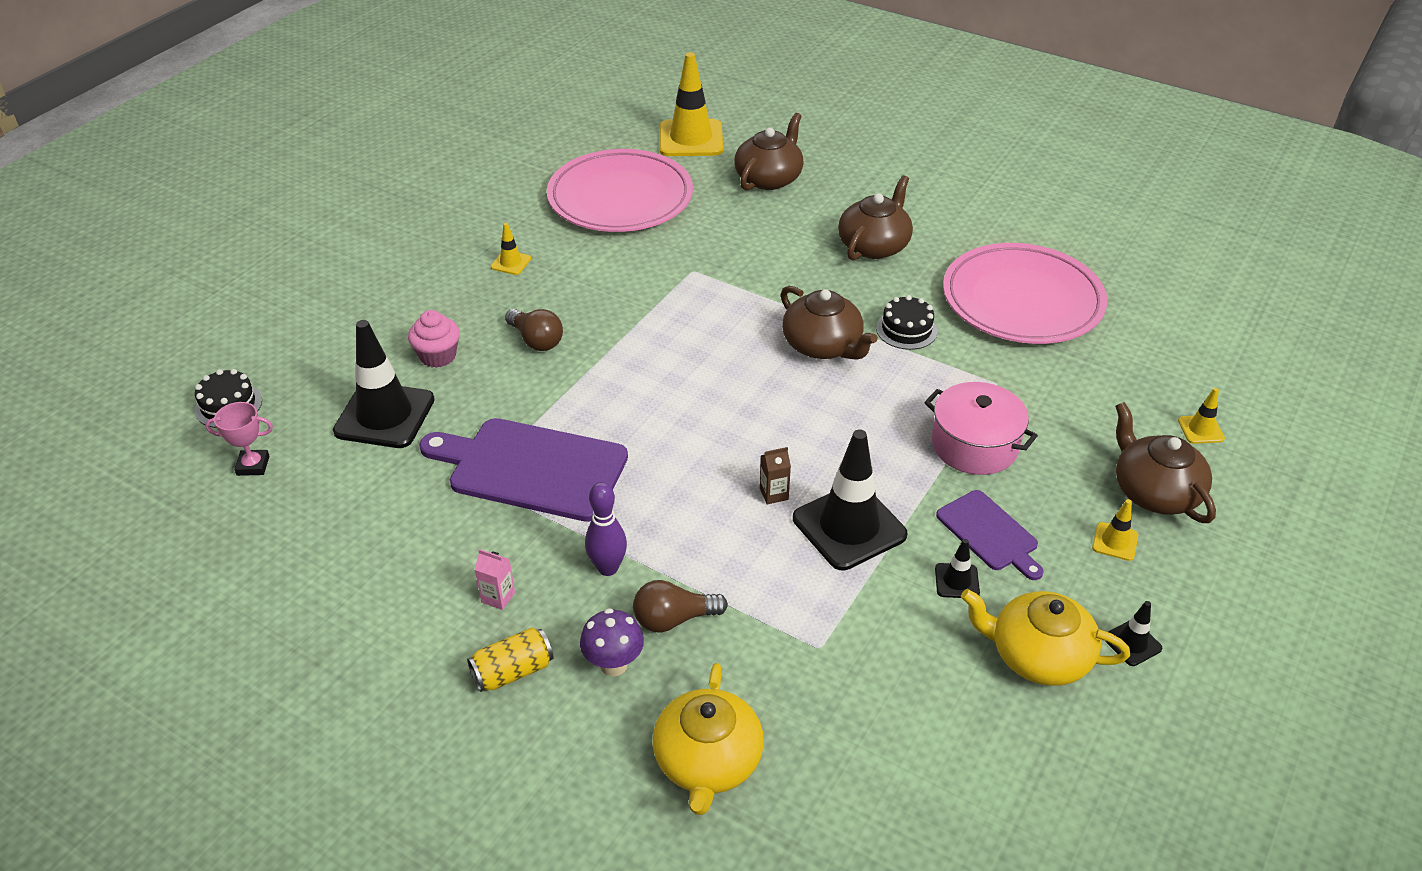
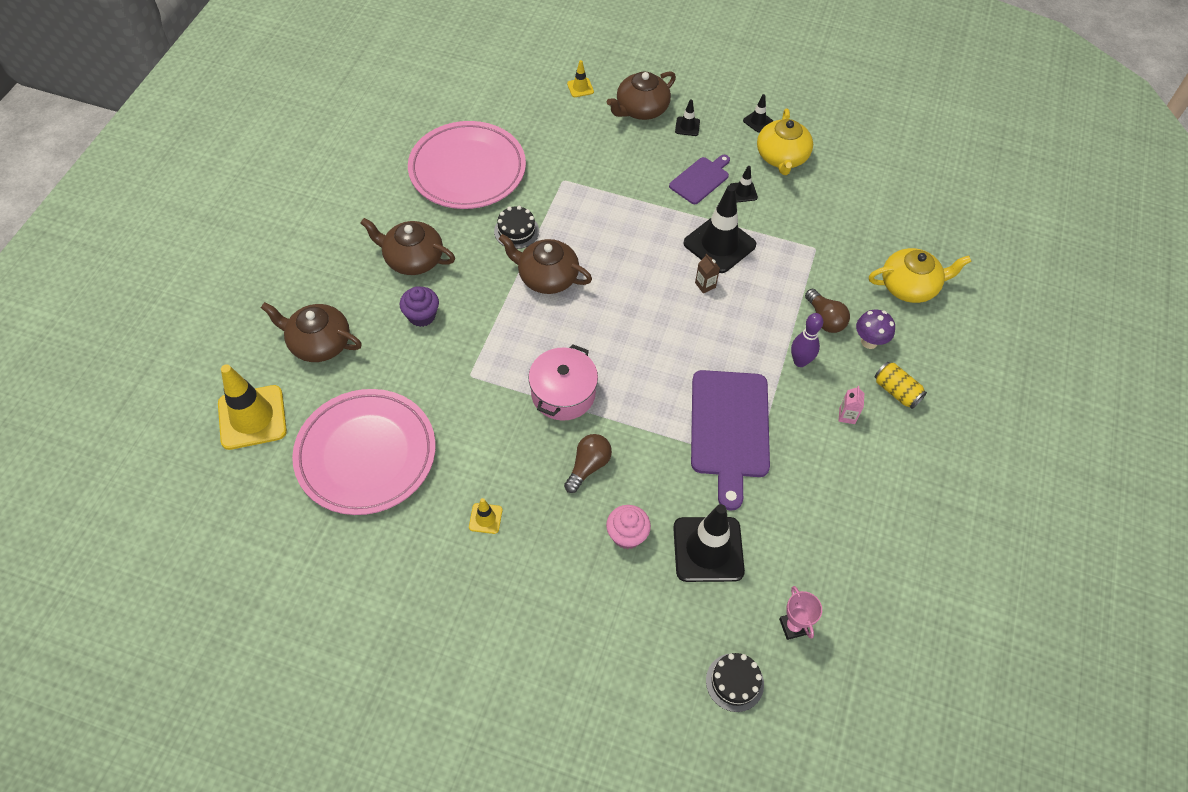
camera: 105 degrees left, 15 degrees up
(787, 245) = (422, 316): none -> purple cupcake
(823, 345) = (547, 277): brown teapot -> brown teapot turned 105 degrees counterclockwise
(974, 445) = (627, 189): pink pot -> pink pot (563, 393)
(1115, 541) = (687, 126): yellow traffic cone -> black traffic cone

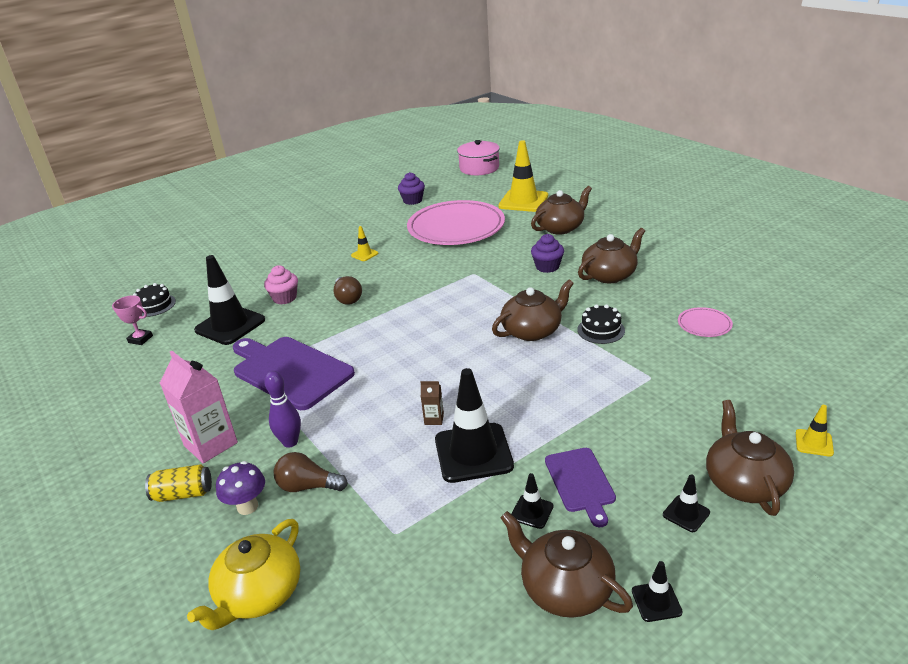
camera: 130 degrees right, 25 degrees down
(299, 564) = (412, 200): none -> purple cupcake
(467, 170) = (704, 325): pink plate -> pink plate, size x0.41
(563, 393) = (414, 305): pink pot -> pink pot (479, 168)
(781, 157) = (565, 588): yellow teapot -> brown teapot
(847, 416) = (211, 444): pink carton -> pink carton, size x2.21

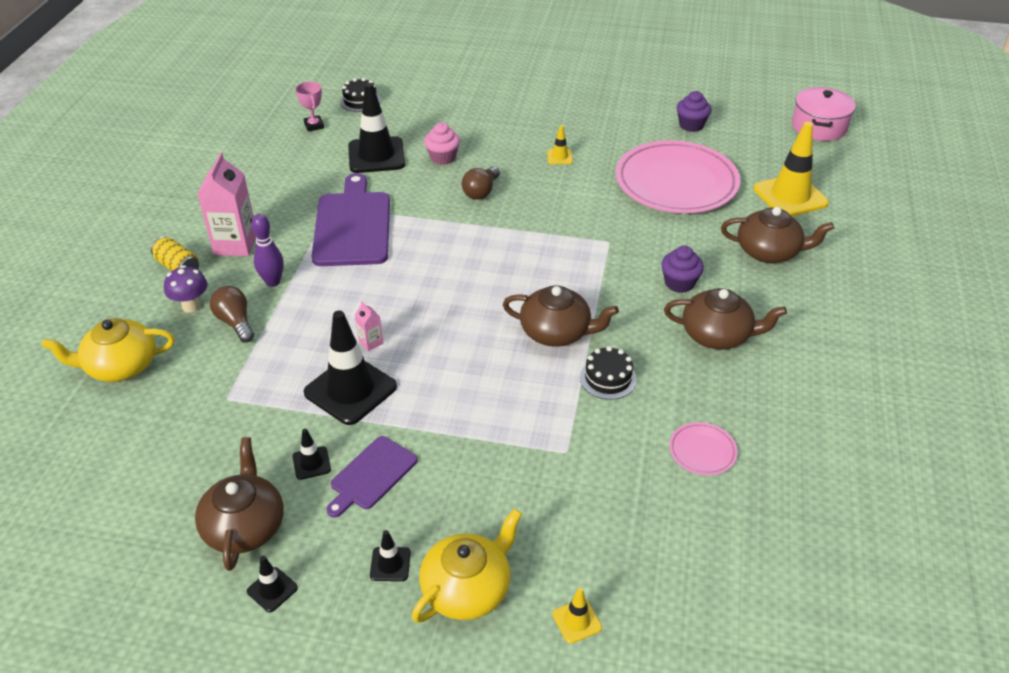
camera: 45 degrees right, 10 degrees up
(434, 419) = (371, 342): brown carton -> pink carton
(744, 482) = (467, 589): brown teapot -> yellow teapot

